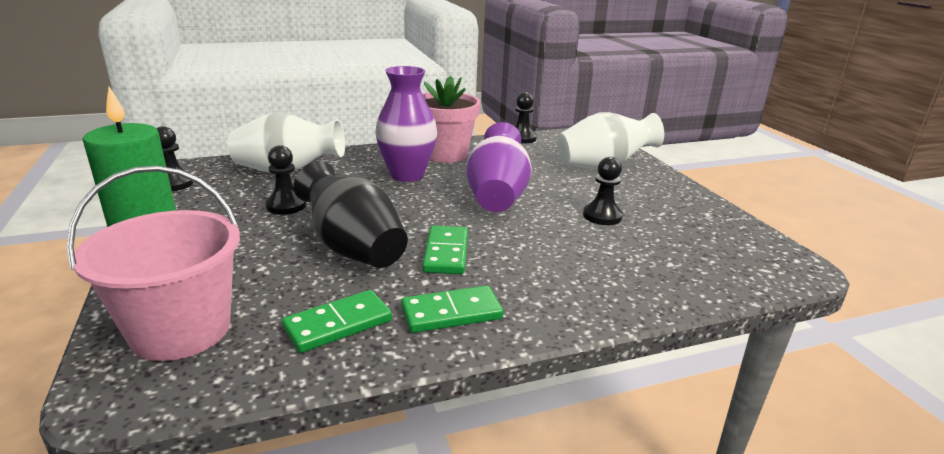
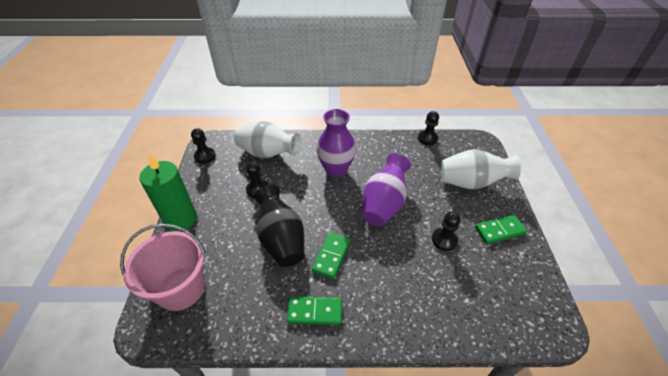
camera: 20 degrees right, 20 degrees up
(338, 324) = (254, 305): green domino -> green domino (499, 230)
(445, 154) = (368, 150): pink flower pot -> none

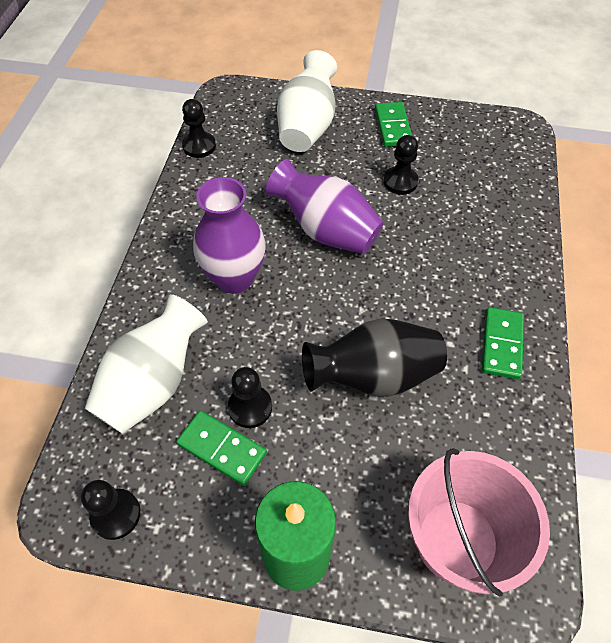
camera: 80 degrees left, 10 degrees up
(331, 256) = (412, 311): green domino -> green domino (222, 448)

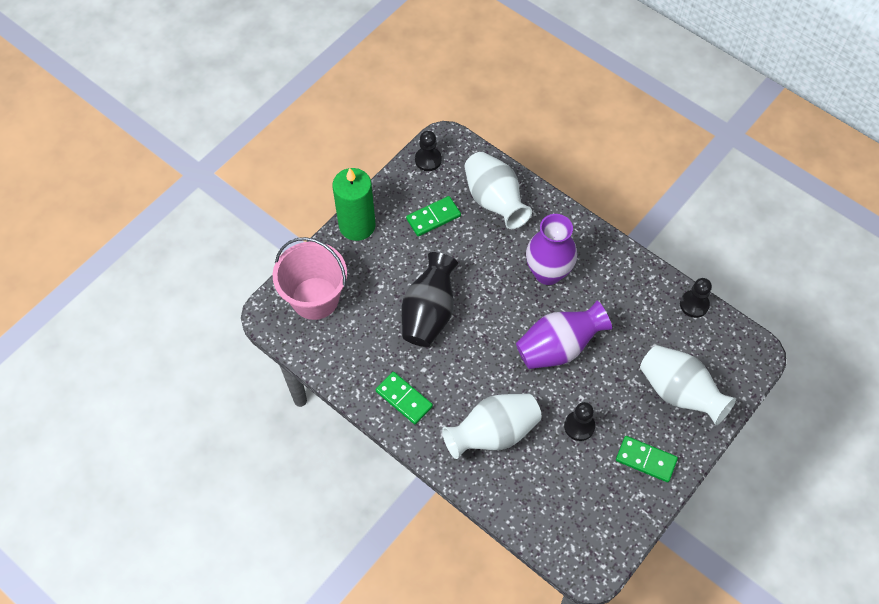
camera: 120 degrees right, 5 degrees up
(250, 407) = (449, 241): black pawn -> none
(467, 244) = (493, 433): none -> white vase

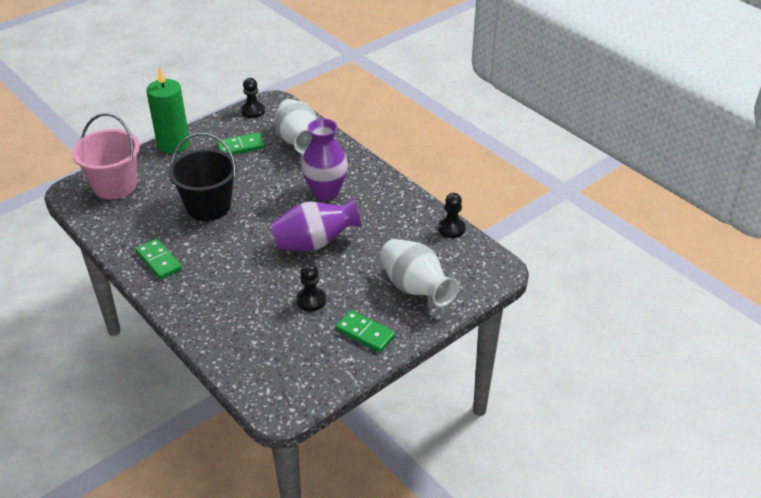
camera: 10 degrees right, 20 degrees down
(429, 313) = (208, 206): black vase -> black bucket
(493, 433) = (229, 295): white vase -> none

